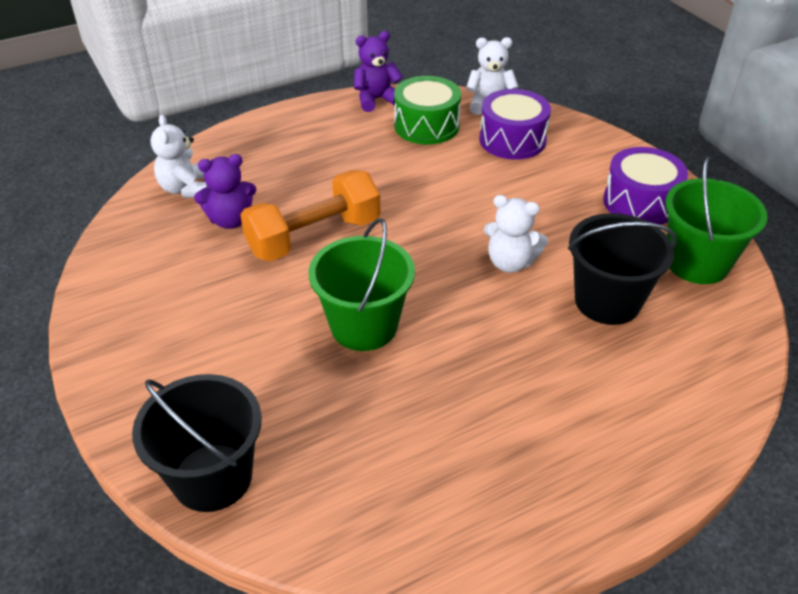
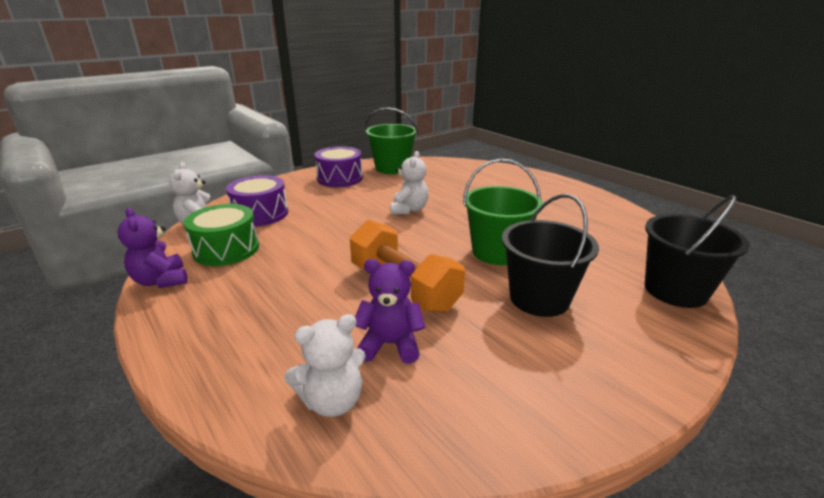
camera: 100 degrees left, 15 degrees down
(230, 220) = (390, 344): purple teddy bear -> purple teddy bear turned 60 degrees counterclockwise
(607, 301) = (432, 186): black bucket -> black bucket (539, 298)

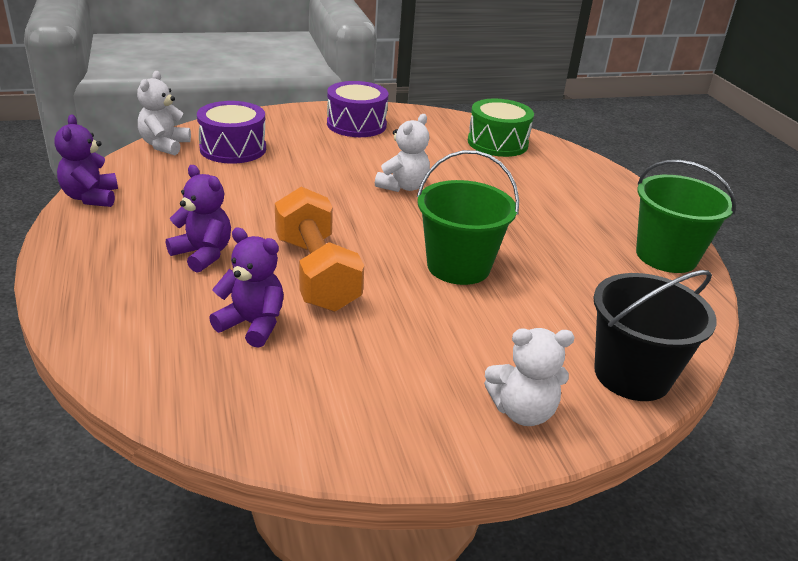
camera: 20 degrees right, 5 degrees up
(226, 249) = (171, 181): green drum -> green drum (497, 143)
(300, 299) = (203, 254): none -> purple teddy bear
(332, 400) = (161, 354): white teddy bear -> white teddy bear (522, 411)
(392, 168) = (433, 125): green bucket -> green bucket (666, 256)
(539, 298) = (452, 331): black bucket -> none

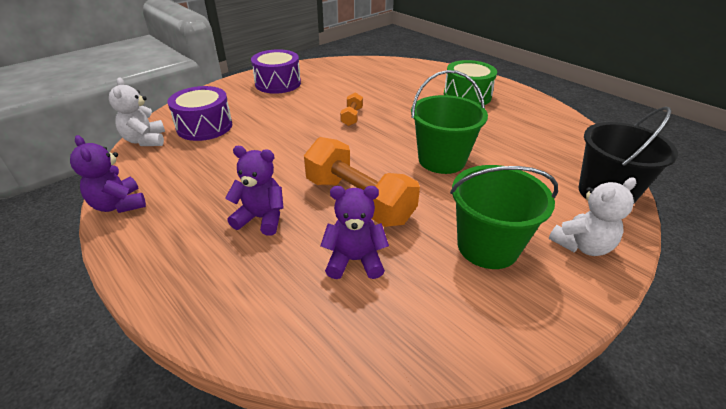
camera: 25 degrees left, 5 degrees up
(403, 186) = (352, 117): white teddy bear -> orange dumbbell
(497, 143) = (379, 71): green drum -> green drum (467, 95)
(666, 256) = (540, 112): green bucket -> green bucket (487, 246)

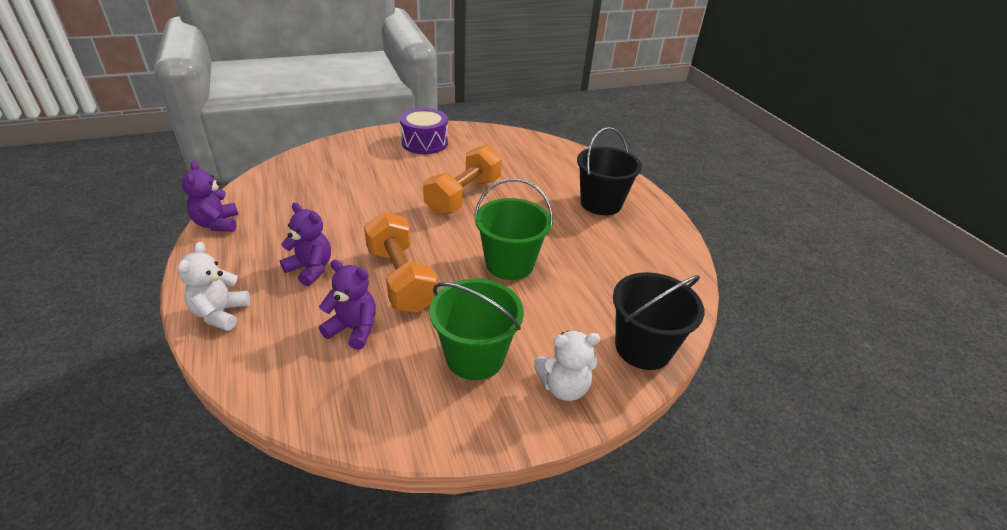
camera: 20 degrees right, 0 degrees up
(145, 140) = (274, 172): white teddy bear -> white teddy bear (220, 313)
(204, 126) = (328, 171): purple drum -> none
(352, 117) = (463, 196): orange dumbbell -> orange dumbbell, size x2.17
(467, 95) = (601, 203): green drum -> black bucket

